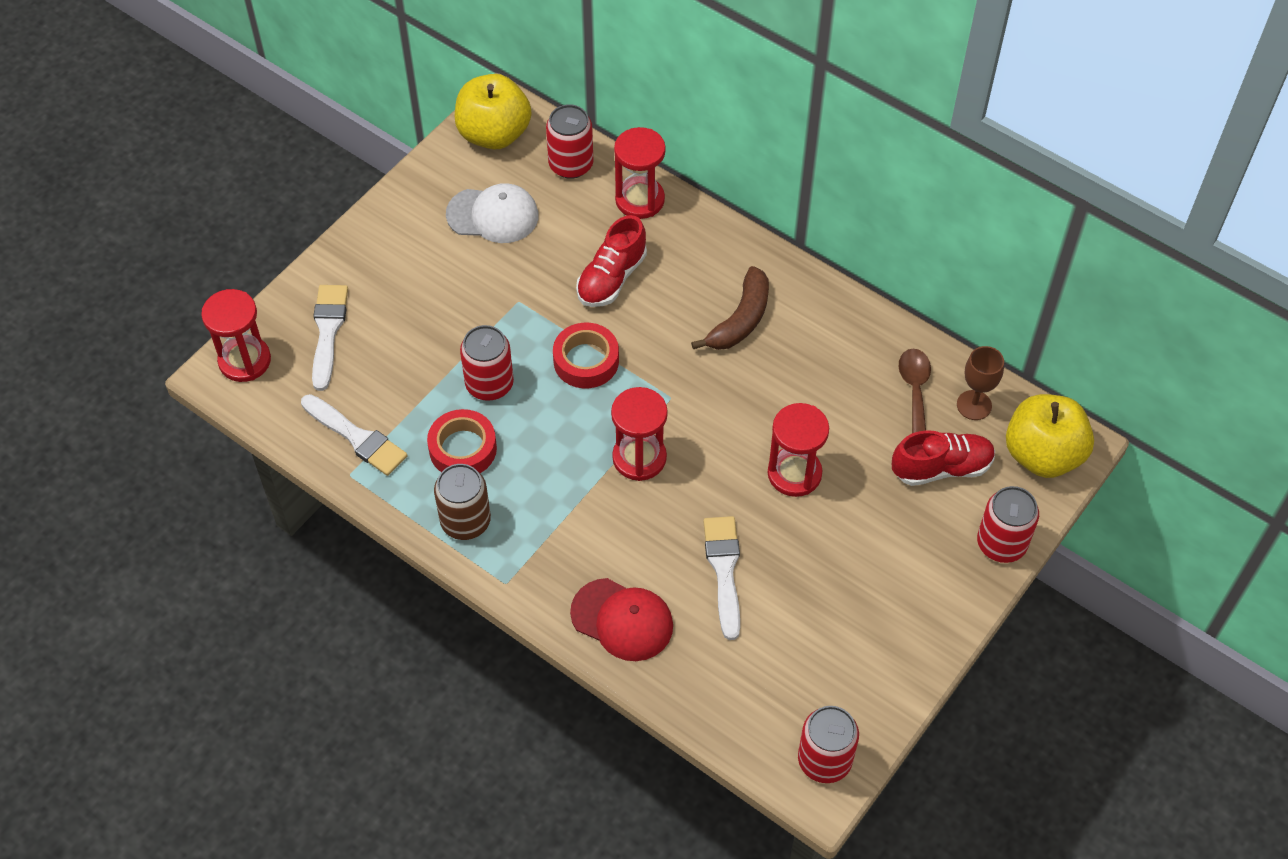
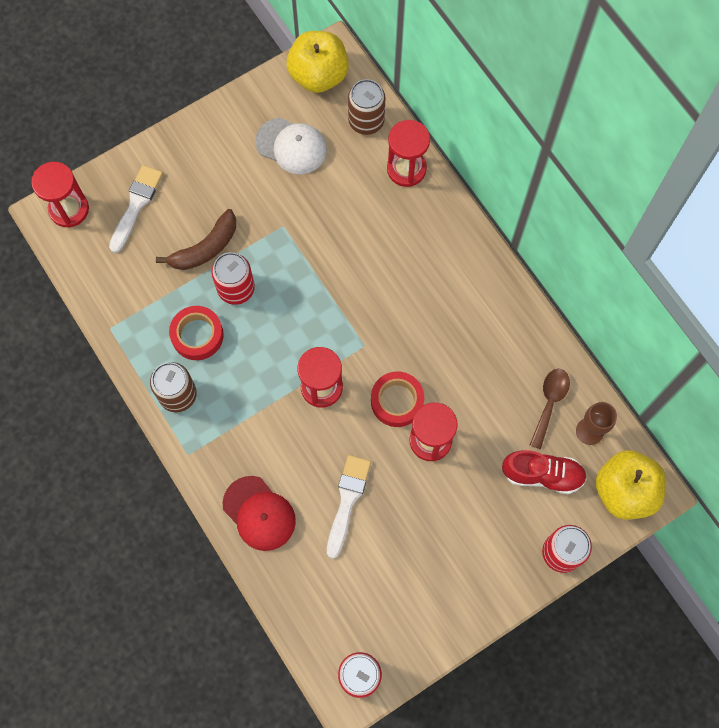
camera: 20 degrees right, 15 degrees up
(357, 437) = (126, 300): white brush -> none
(571, 164) = (366, 121): red can -> brown can
(586, 361) = (313, 293): red tape -> red tape (397, 401)
(611, 278) = (359, 230): red shoe -> none
(740, 320) = (441, 298): brown banana -> brown banana (205, 248)

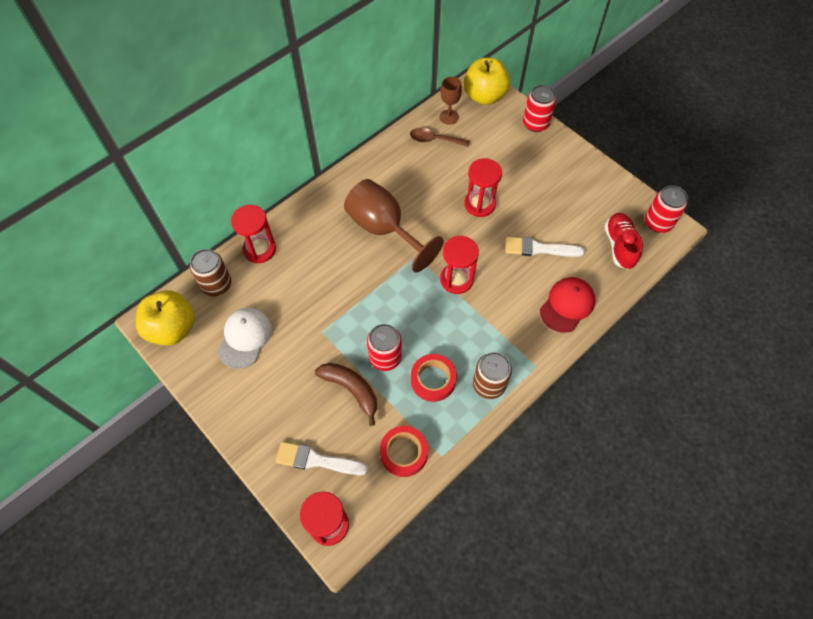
camera: 100 degrees left, 10 degrees down
(397, 401) = (455, 229): red tape -> red tape (404, 453)
(411, 314) = (384, 229): none -> brown goblet
(542, 475) = (486, 138): red shoe -> red shoe (619, 246)

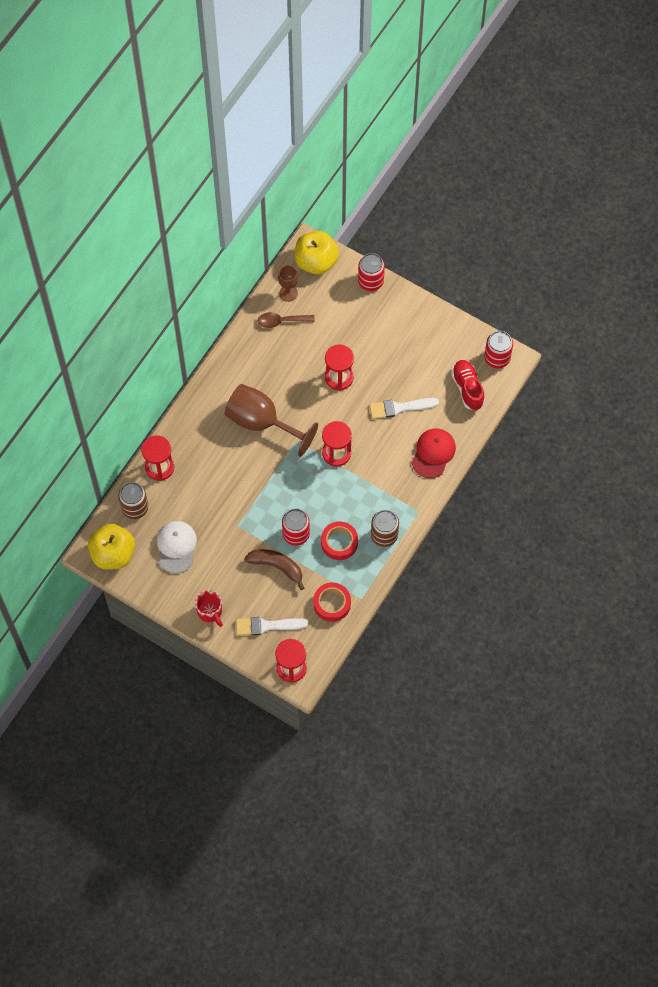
camera: 15 degrees left, 5 degrees up
(255, 424) = (210, 612): none -> red mug

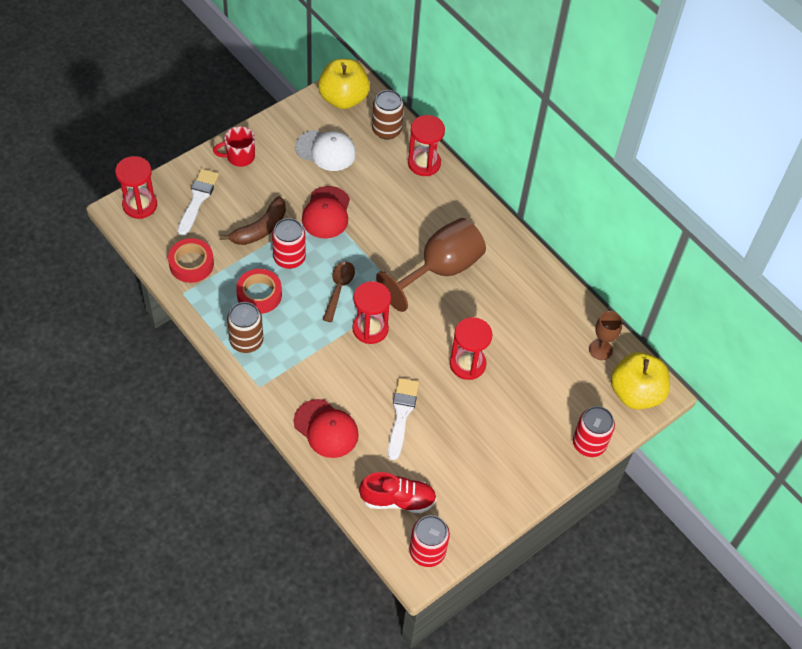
camera: 105 degrees right, 10 degrees down
(240, 523) = (326, 213): none -> red cap
(281, 321) = (564, 330): brown spoon -> brown spoon (339, 289)

